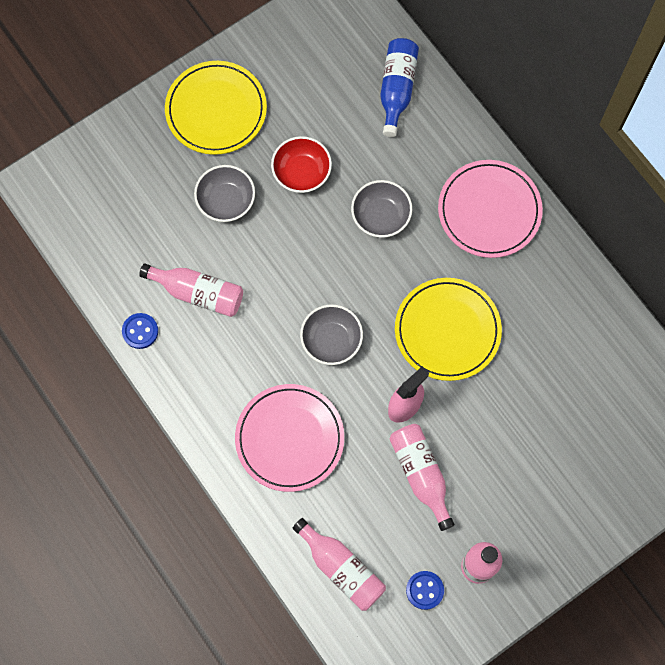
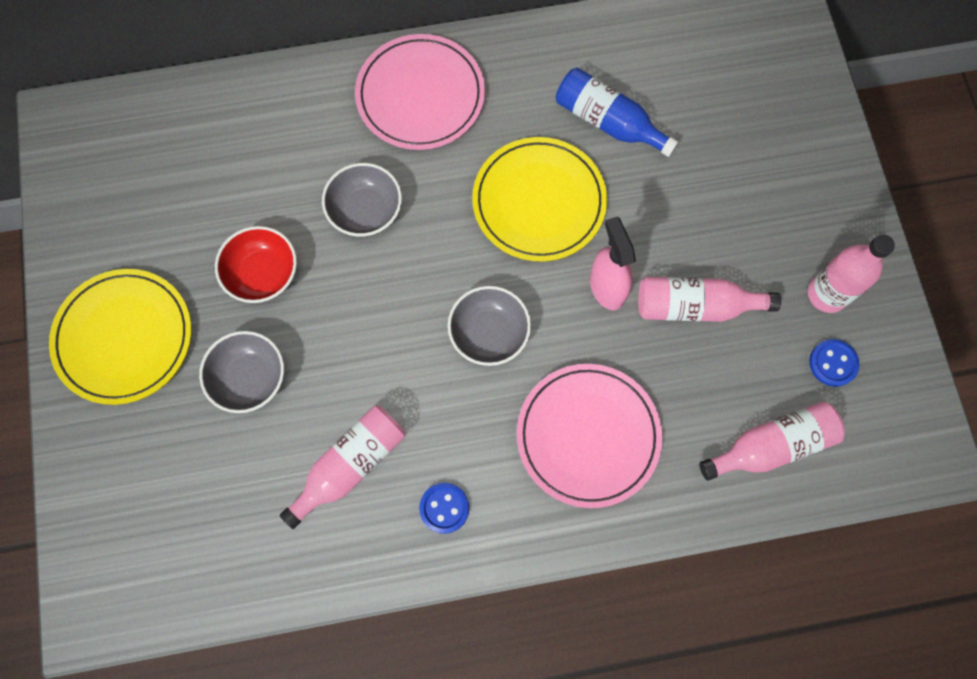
camera: 65 degrees left, 0 degrees up
(140, 331) = (364, 561): blue button -> blue button (444, 508)
(397, 89) = (221, 124): blue bottle -> blue bottle (608, 122)

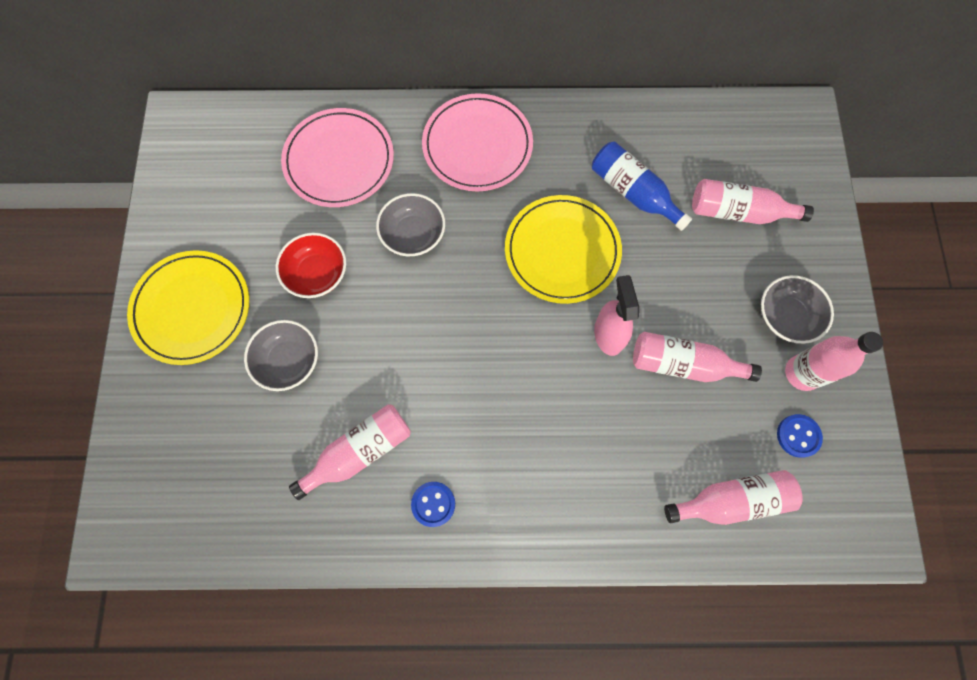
camera: 10 degrees right, 0 degrees up
(489, 333) = (499, 357): grey bowl -> grey bowl (785, 316)
(588, 436) = (570, 462): pink plate -> pink plate (339, 160)
(730, 125) = (738, 212): none -> pink bottle

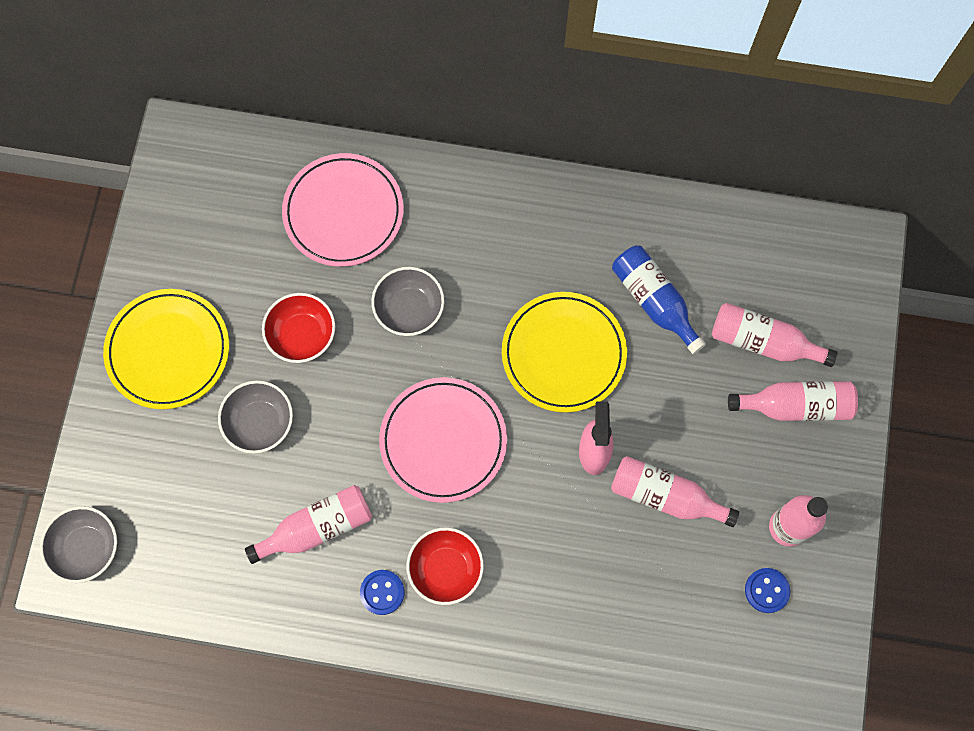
camera: 10 degrees right, 0 degrees up
(477, 145) = (495, 219): pink plate -> pink plate (443, 441)
(491, 470) = (445, 569): none -> red bowl
(731, 500) = (682, 642): pink bottle -> pink bottle (795, 406)
(785, 316) = (785, 465): grey bowl -> grey bowl (86, 548)

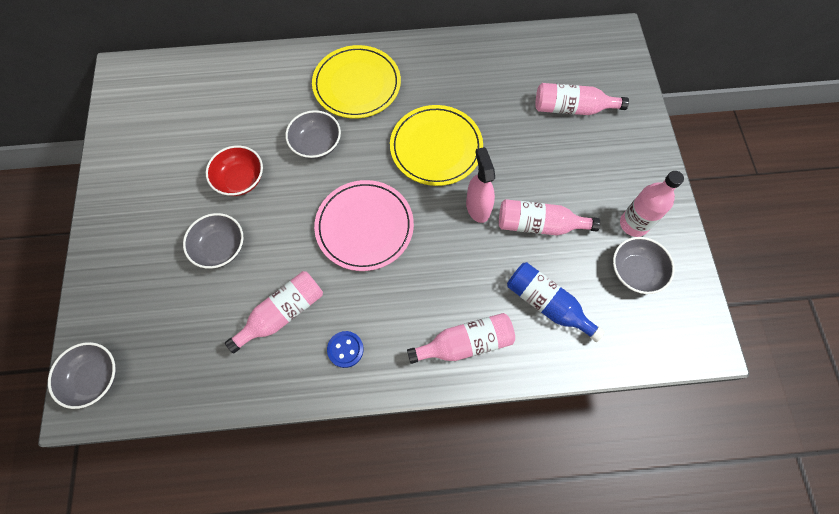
camera: 15 degrees left, 5 degrees down
(168, 350) = (139, 214): yellow plate -> yellow plate (357, 84)
(343, 212) = (253, 93): pink plate -> none
(445, 569) = (391, 319): red bowl -> none
(654, 301) = (489, 100): blue bottle -> blue bottle (547, 304)
(767, 590) = (635, 272): blue button -> grey bowl
(795, 406) = (609, 143): pink bottle -> pink bottle (465, 343)

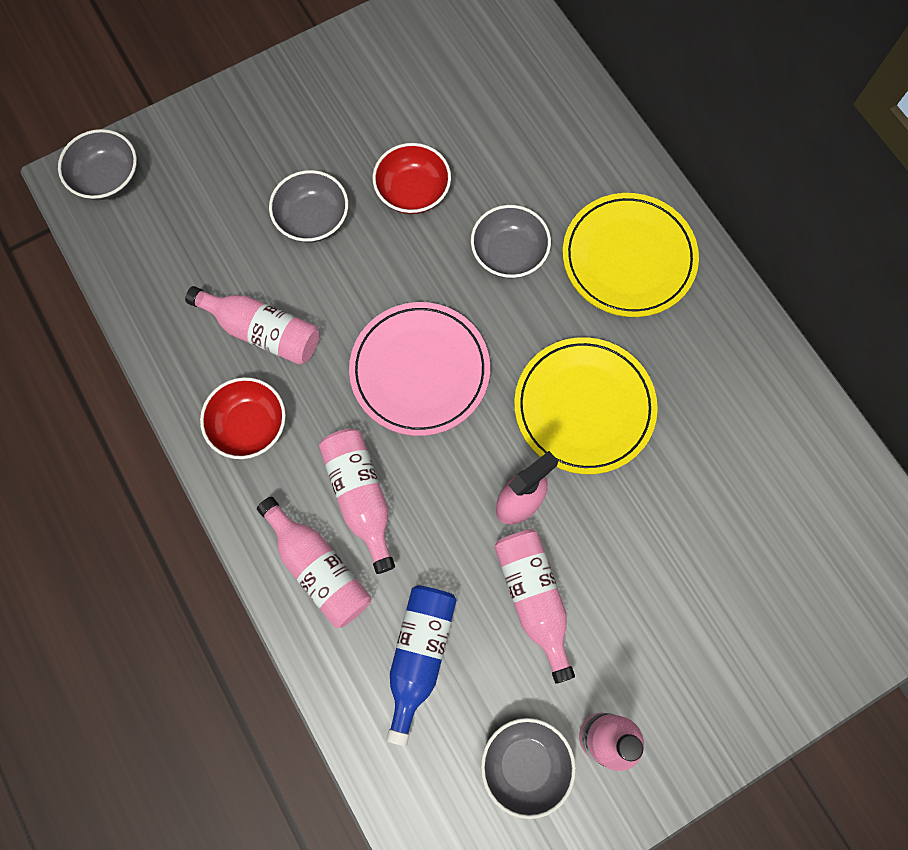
camera: 65 degrees right, 5 degrees up
(345, 349) = (249, 426): blue button -> red bowl
(572, 108) = (756, 573): pink bottle -> pink bottle (361, 497)

